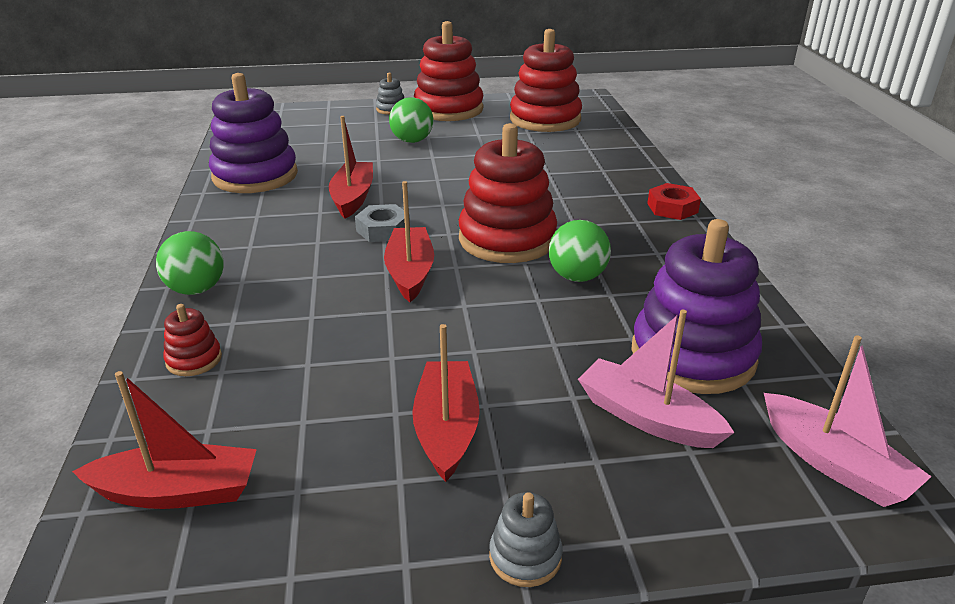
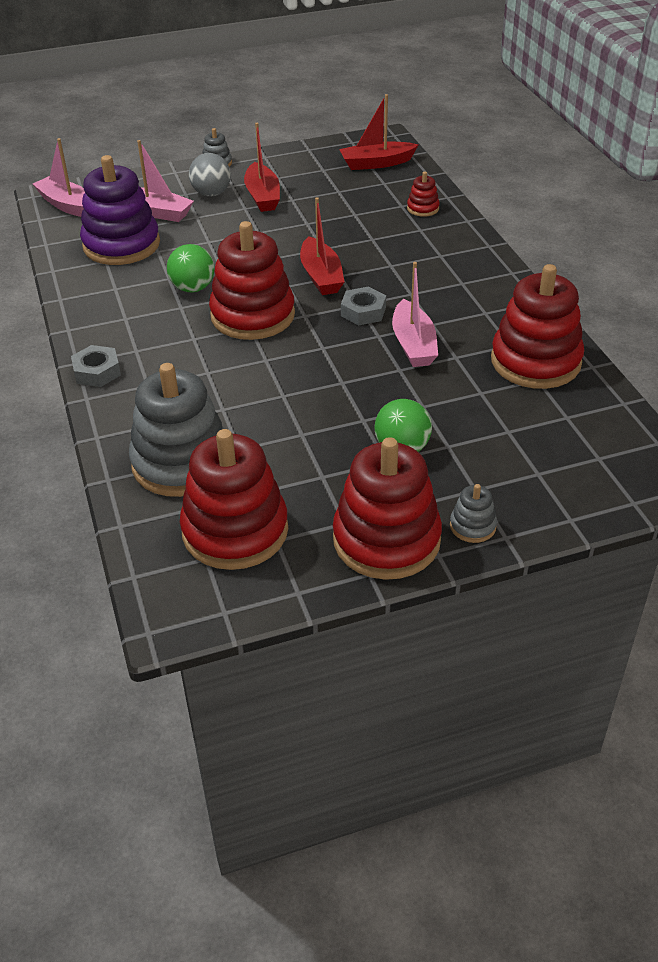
camera: 170 degrees right, 10 degrees up
(196, 289) = (466, 246): green ball -> none
(255, 176) = (535, 361): purple stacking toy -> red stacking toy
(353, 198) = (413, 344): red boat -> pink boat
(544, 452) = (211, 193): none -> grey ball
(583, 148) = (181, 463): none -> grey stacking toy
(672, 208) = (97, 371): red nut -> grey nut

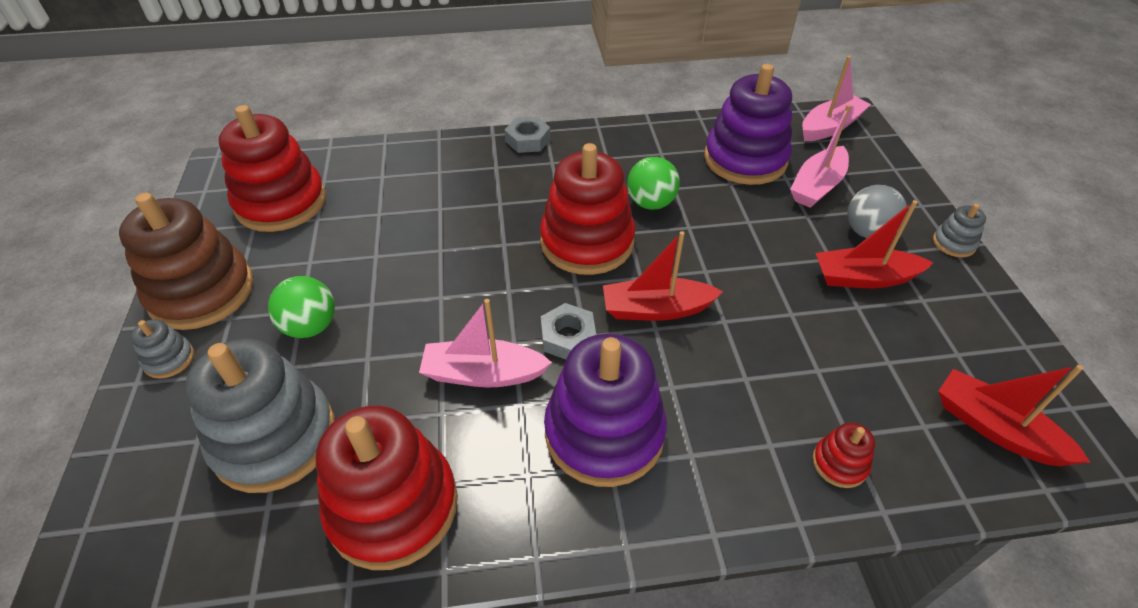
camera: 100 degrees right, 5 degrees up
(181, 463) = (380, 180): grey stacking toy -> grey stacking toy (275, 438)
(376, 163) = (995, 428): red boat -> red boat turned 45 degrees counterclockwise
(386, 540) = (202, 292): red stacking toy -> brown stacking toy
(440, 287) = (604, 433): none -> purple stacking toy

